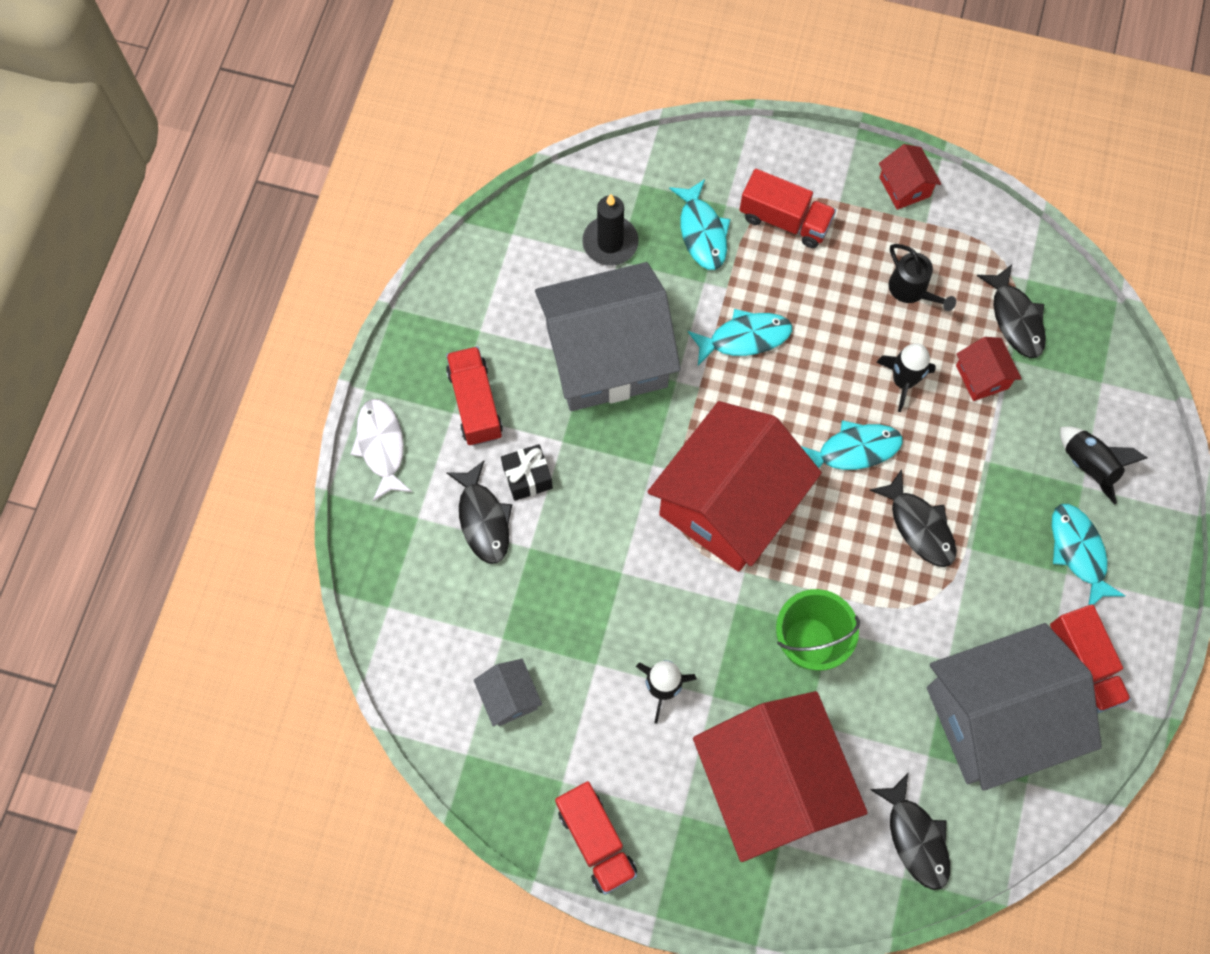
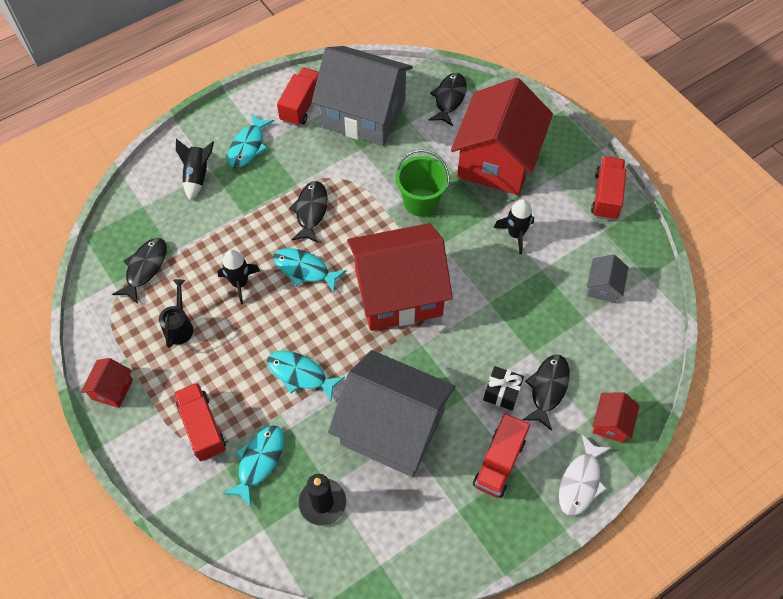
camera: 140 degrees left, 10 degrees down
(982, 377) = (197, 254): red house -> red house (611, 423)

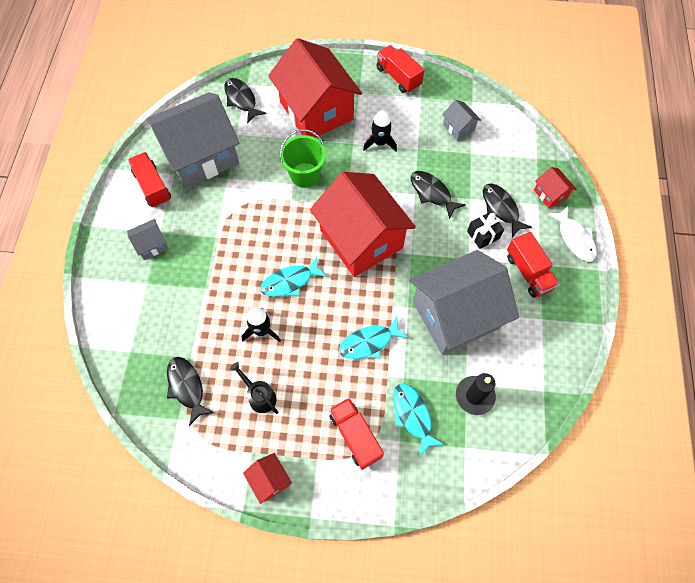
camera: 50 degrees left, 5 degrees up
(197, 176) = (142, 296): black rocket -> none
(202, 427) = (355, 436): red truck -> red truck turned 45 degrees clockwise
(248, 146) = (151, 245): turquoise fish -> grey house
(311, 211) = (247, 244): black fish -> black fish (432, 193)
(398, 293) = (361, 239): red house -> red house turned 60 degrees counterclockwise

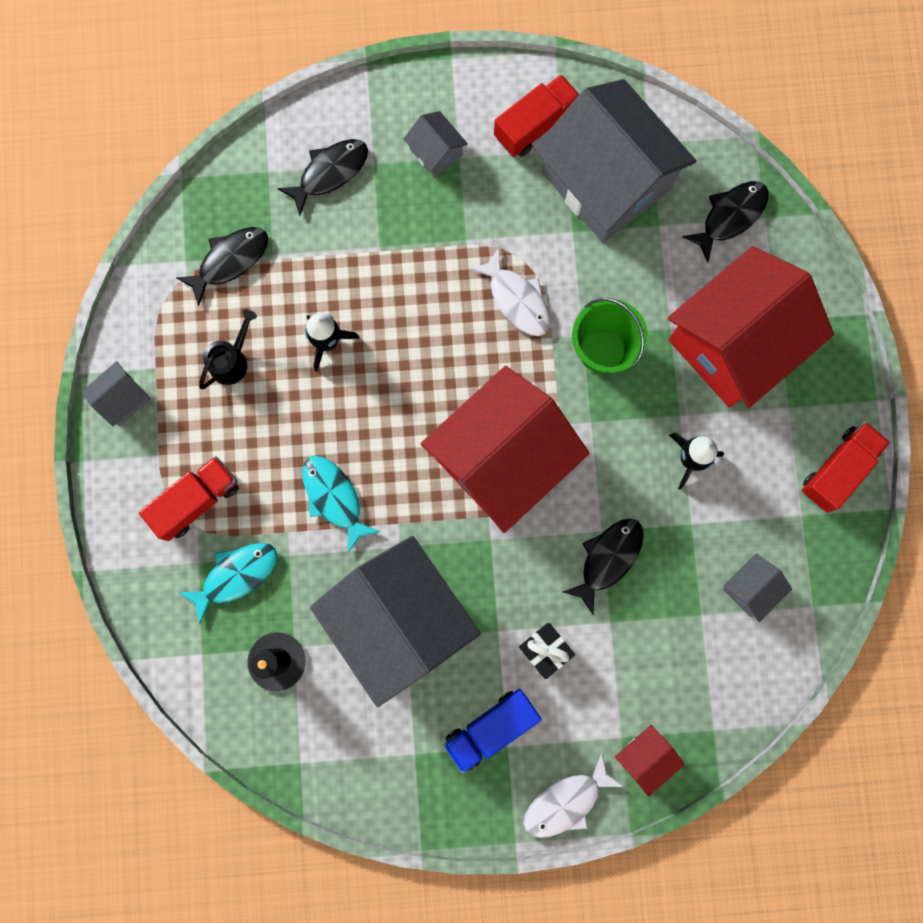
camera: 80 degrees right, 15 degrees up
(262, 215) = (516, 300): none -> white fish
(269, 480) = (123, 399): red house -> grey house
(290, 282) = (411, 365): turquoise fish -> none
(501, 208) = (600, 675): black fish -> black fish (330, 173)
(528, 272) = (491, 728): red truck -> blue truck

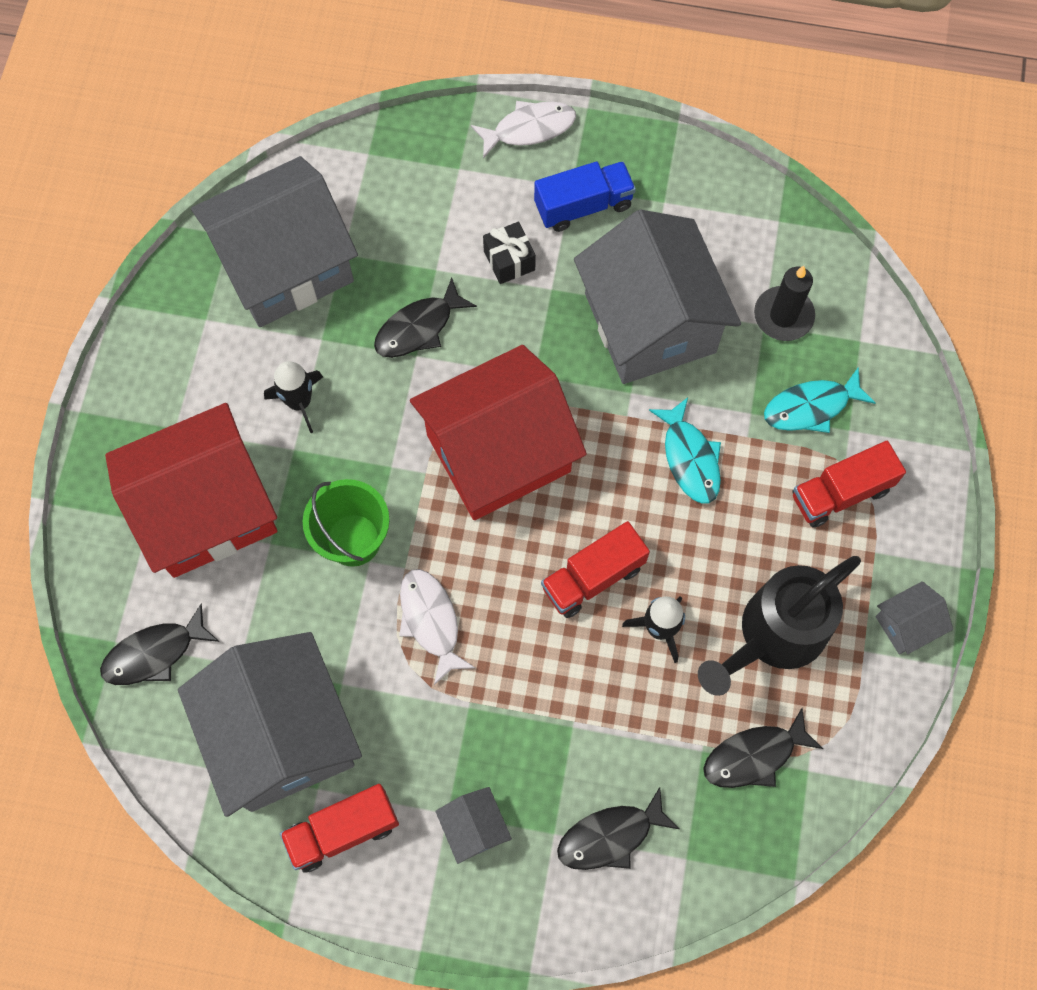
camera: 165 degrees left, 10 degrees down
(232, 360) = (773, 636): black watering can -> black watering can, size x1.96
(645, 757) = (442, 147): red house -> none
(750, 588) = (285, 266): grey house -> grey house, size x2.42
(838, 470) = (150, 353): red truck -> red truck (593, 577)

